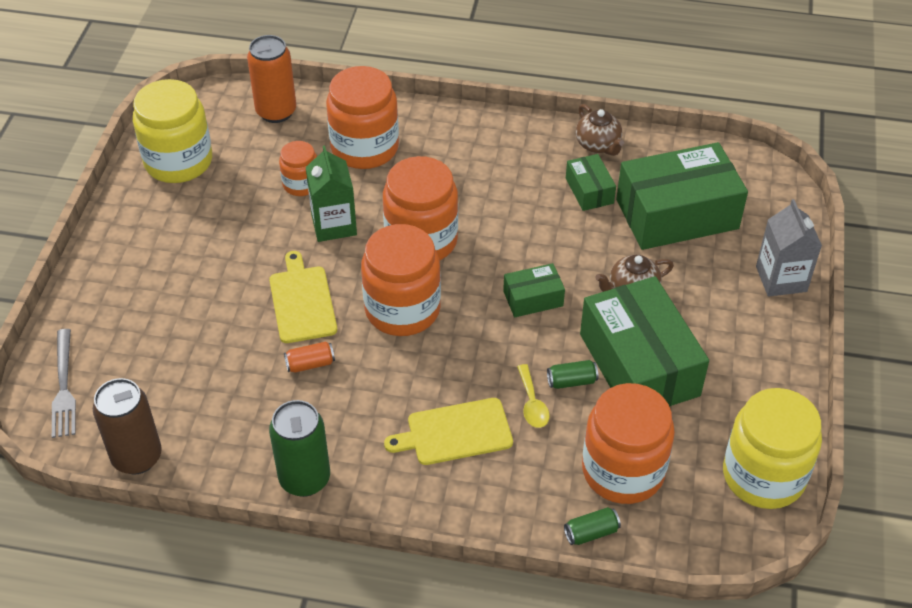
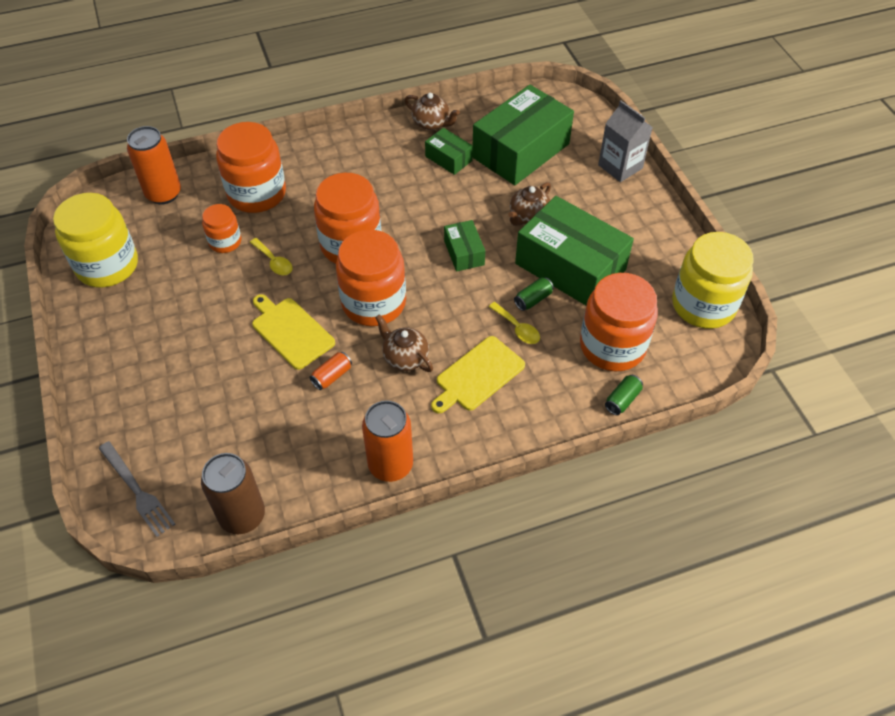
camera: 30 degrees left, 5 degrees up
(304, 479) = (390, 465): green can -> orange can
(334, 224) = (274, 262): green carton -> yellow spoon
(394, 379) = (405, 357): none -> brown teapot
(533, 299) = (464, 253): green box -> green box turned 60 degrees counterclockwise

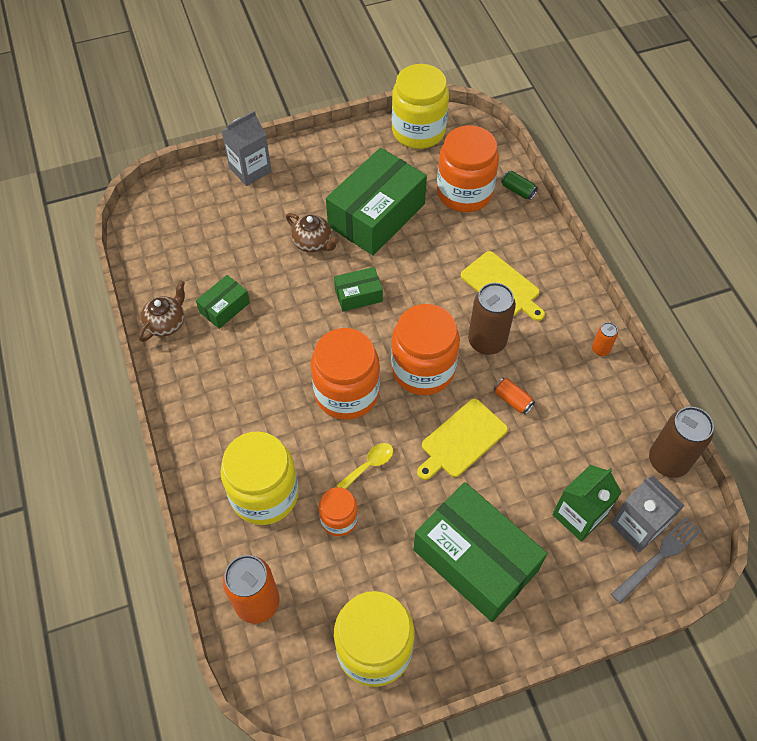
camera: 90 degrees left, 5 degrees up
(174, 475) = (637, 526): none -> grey carton
(195, 424) = (579, 515): none -> green carton
(257, 194) = (264, 494): orange jar -> yellow jar
(390, 465) = (600, 349): orange can -> orange can, size x0.48
(405, 357) = (487, 341): brown teapot -> brown can
(517, 328) = (449, 256): yellow spoon -> none
(521, 151) = (219, 245): green box -> green box (475, 559)
(533, 299) = (415, 244): green can -> none

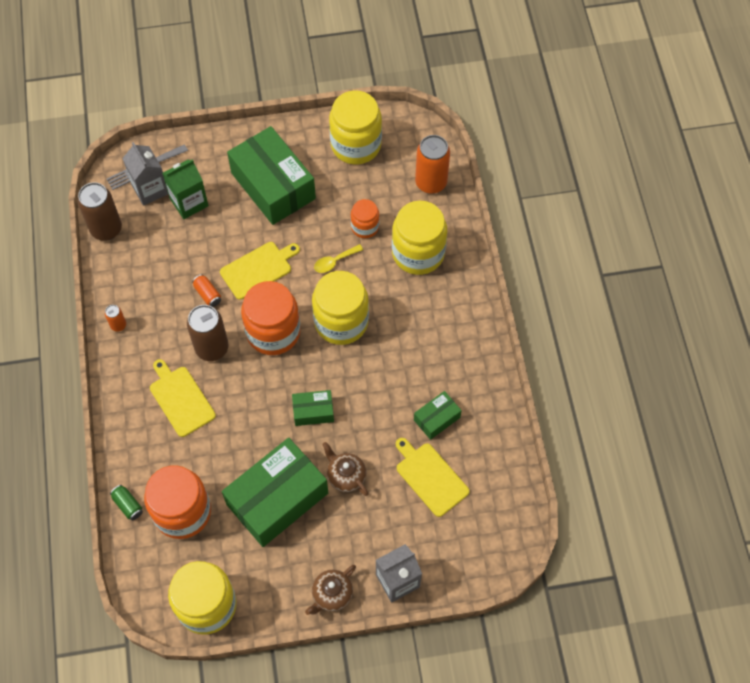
camera: 170 degrees left, 5 degrees up
(166, 323) = (490, 411): brown teapot -> brown teapot (332, 594)
(227, 254) = (430, 477): none -> yellow cutting board
(347, 393) = (341, 322): orange jar -> yellow jar

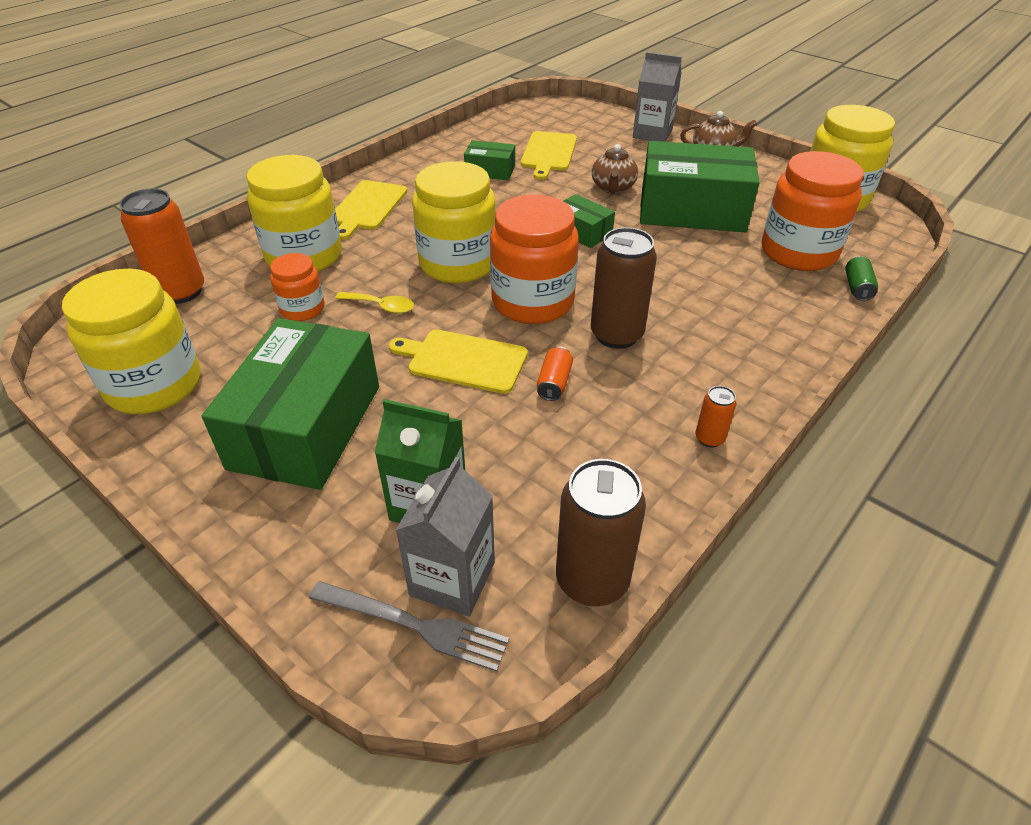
camera: 130 degrees left, 20 degrees down
(181, 399) = (706, 321): yellow cutting board -> yellow cutting board (367, 207)

